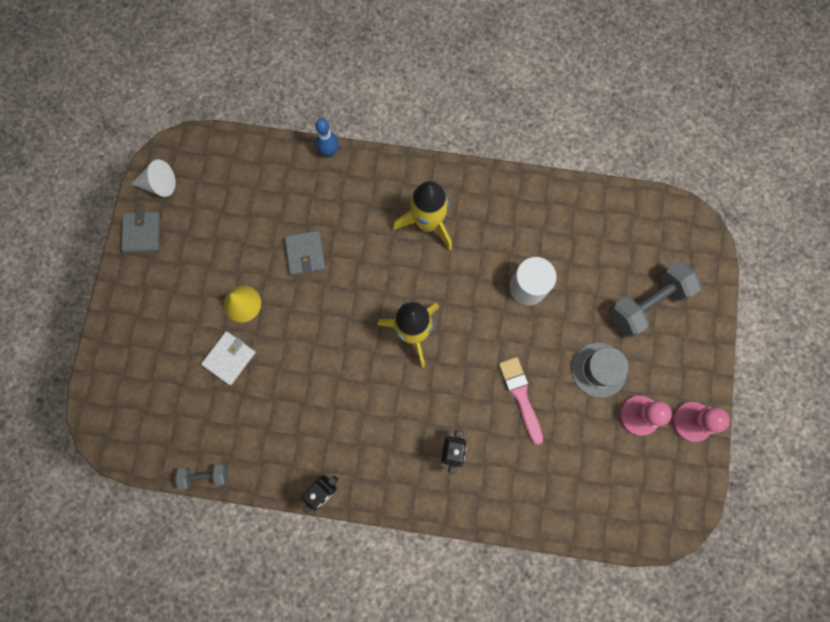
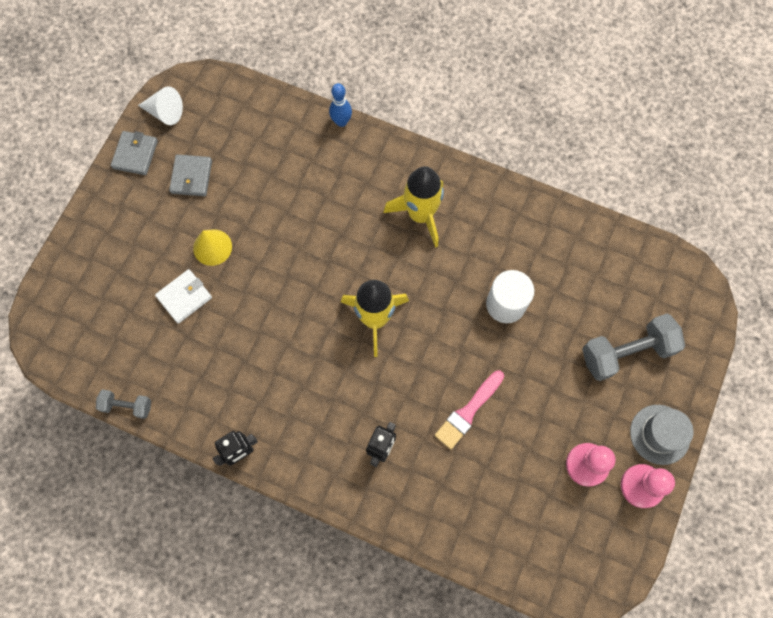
camera: 15 degrees right, 5 degrees down
(305, 253) = (289, 214): grey wallet -> grey wallet (191, 177)
(520, 396) = (468, 412): pink brush -> pink brush turned 135 degrees counterclockwise
(599, 370) = (557, 407): grey hat -> grey hat (660, 434)

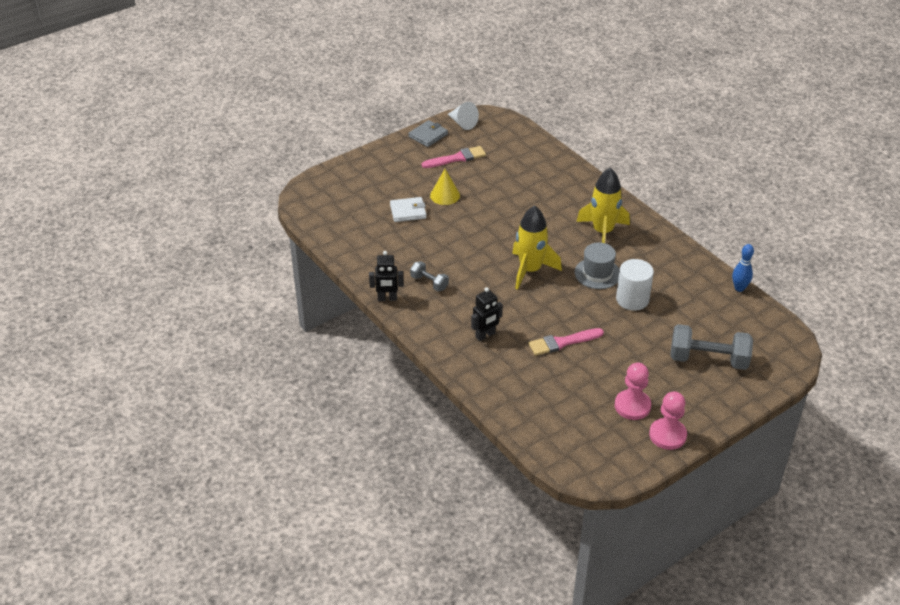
camera: 30 degrees right, 30 degrees down
(127, 406) = (331, 247): grey dumbbell -> grey dumbbell (429, 283)
(191, 177) = (457, 158): grey wallet -> pink brush
(341, 122) = (580, 168): blue bowling pin -> blue bowling pin (739, 288)
(660, 434) = (703, 413): grey hat -> grey hat (597, 273)

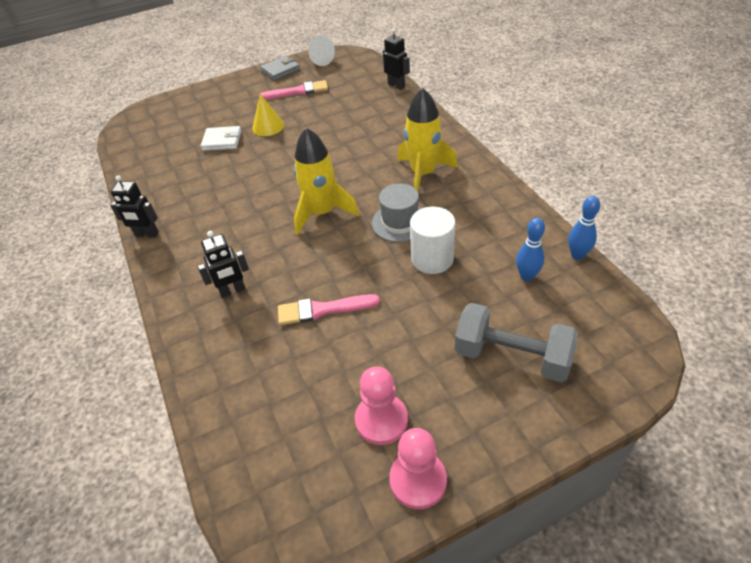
camera: 15 degrees right, 5 degrees up
(429, 283) = (202, 219): grey dumbbell -> none
(549, 149) = (396, 85): none -> black robot
(706, 306) = (527, 276): none -> blue bowling pin

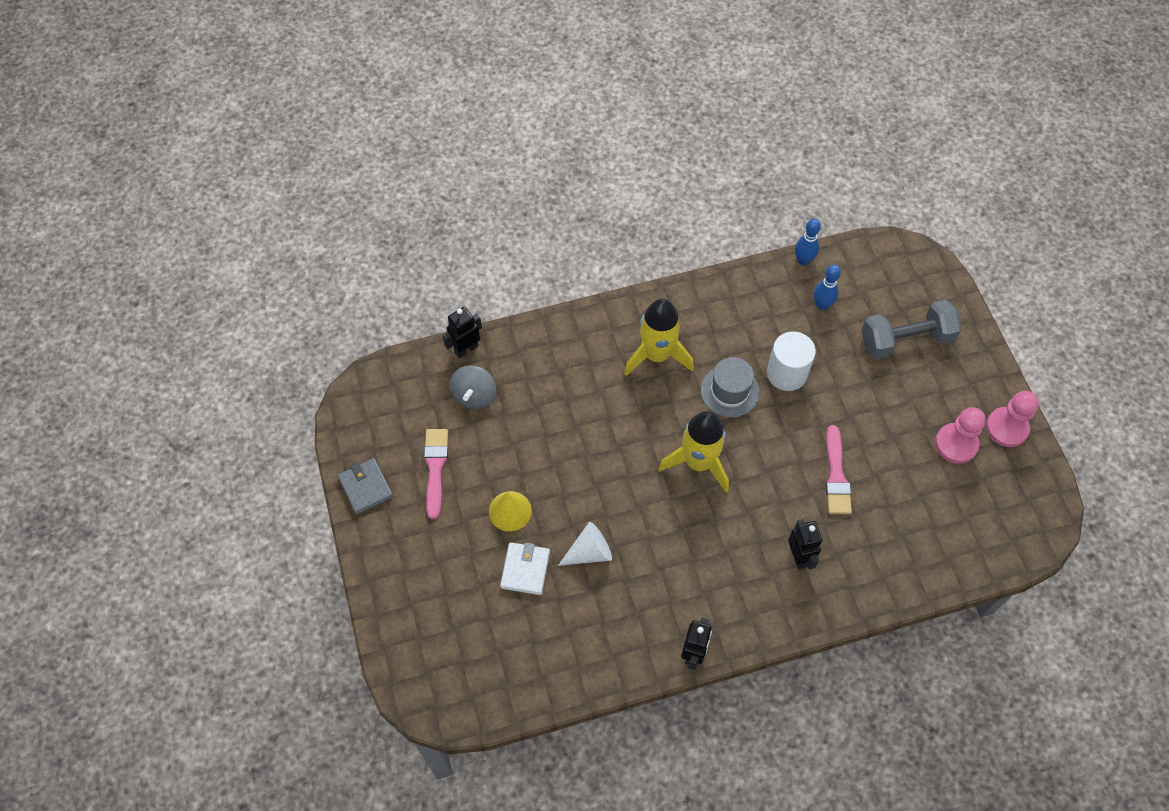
camera: 85 degrees left, 15 degrees up
(319, 60) = (359, 433): white cone -> white cone (589, 552)
(358, 96) = (475, 396): none -> grey spinning top
(512, 356) = (905, 340): grey dumbbell -> grey dumbbell turned 45 degrees clockwise

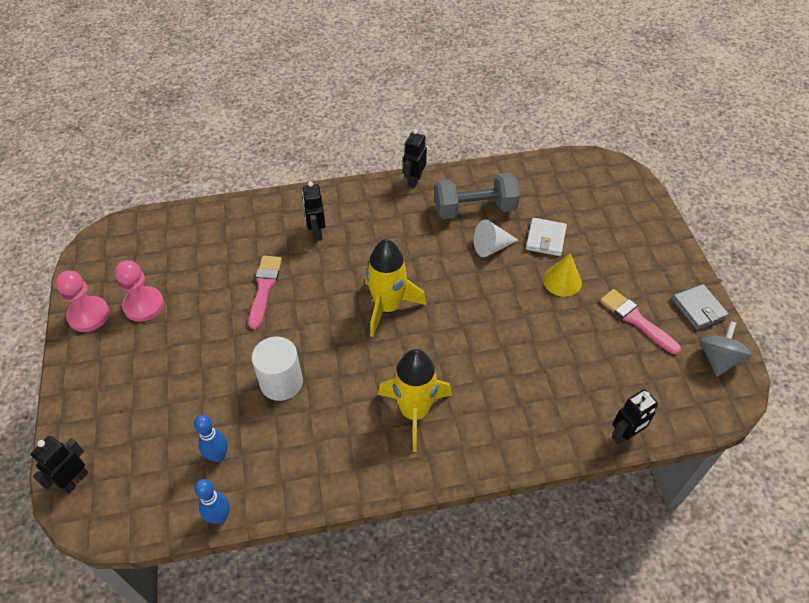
camera: 175 degrees left, 10 degrees down
(435, 468) = (636, 320): pink brush -> pink brush turned 135 degrees clockwise
(475, 396) = (608, 384): grey spinning top -> grey spinning top (718, 359)
(729, 391) = (344, 369): grey hat -> none
(905, 340) = (143, 407): grey dumbbell -> grey dumbbell (475, 209)
(933, 277) = (75, 480): none -> black robot

